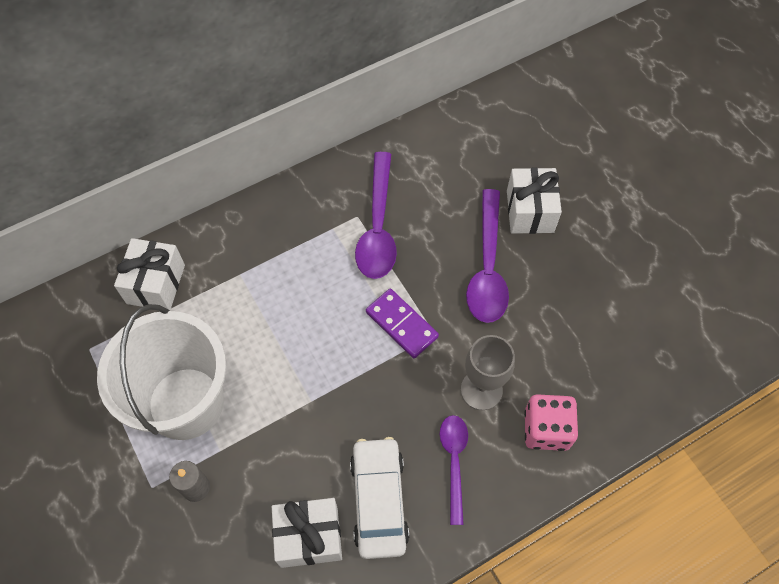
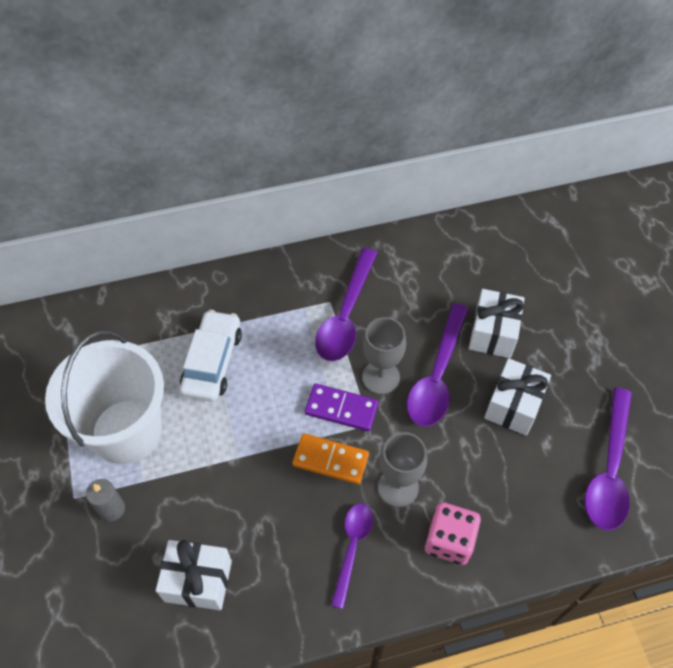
camera: 15 degrees right, 5 degrees down
(156, 284) = (134, 320): white gift -> white gift (513, 405)
(379, 500) = (271, 565): white car -> white car (212, 362)
(402, 324) = (341, 409): purple domino -> purple domino turned 45 degrees counterclockwise
(406, 380) = (330, 460): none -> orange domino
(432, 282) = (381, 377): none -> grey goblet
(677, 320) = (609, 469): none -> purple spoon

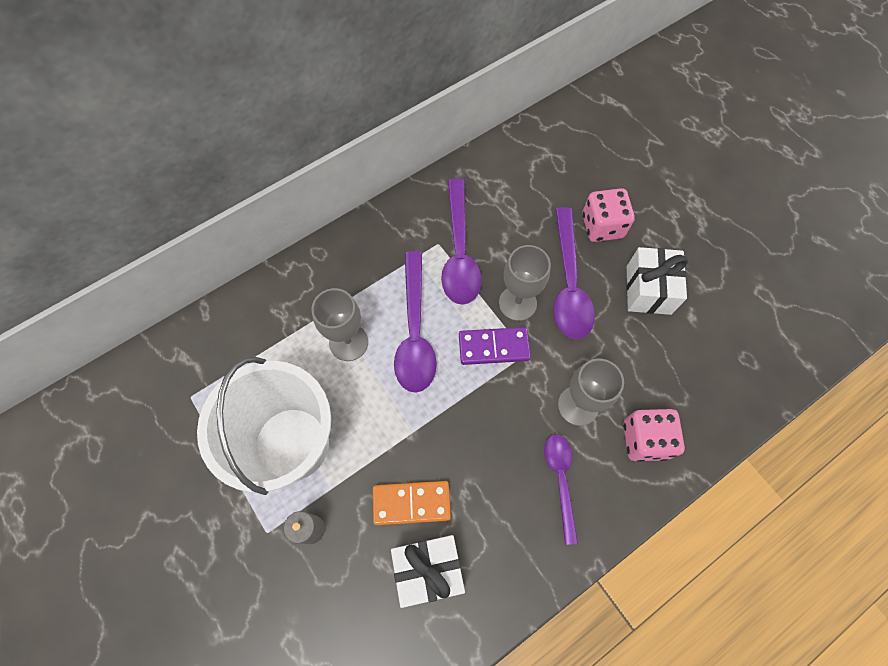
camera: 20 degrees left, 10 degrees up
(212, 362) = (348, 342): white car -> grey goblet
(330, 460) = (504, 401): orange domino -> orange domino (411, 503)
(493, 333) = (602, 226): white gift -> pink dice
(609, 469) = (754, 321): purple spoon -> purple spoon (415, 332)

